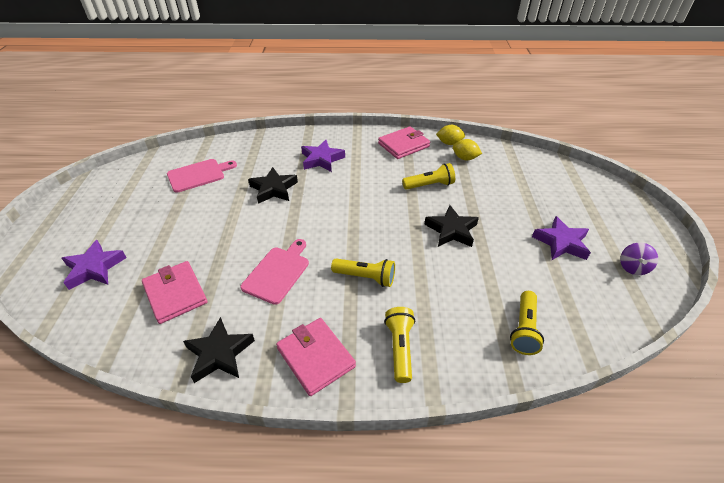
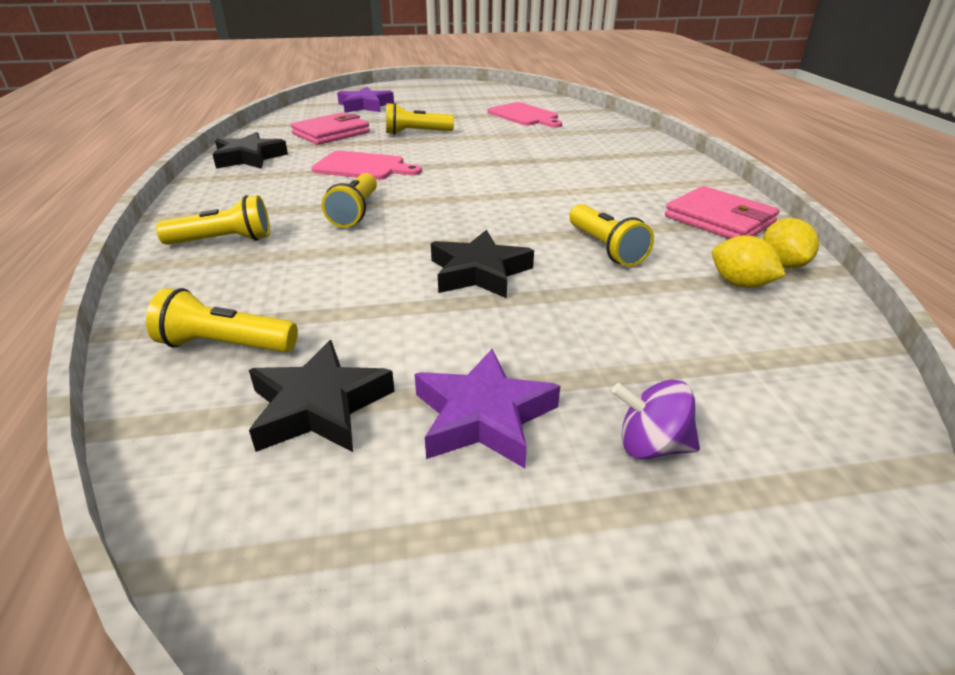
camera: 80 degrees right, 10 degrees down
(208, 237) = (416, 133): none -> yellow flashlight
(273, 189) = (519, 148): black star -> black star (319, 406)
(315, 357) = (227, 196): pink wallet -> none
(321, 159) = (611, 166): purple star -> none
(465, 158) = (740, 284): yellow lemon -> yellow lemon turned 60 degrees counterclockwise
(632, 267) = (406, 568): purple spinning top -> purple spinning top (651, 446)

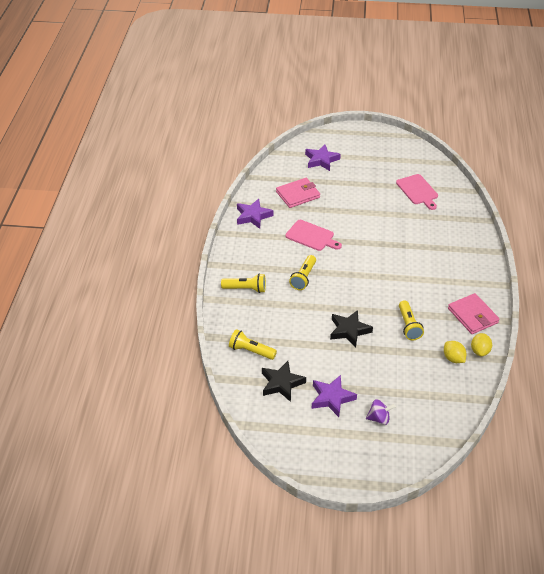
camera: 15 degrees right, 10 degrees up
(249, 158) = (253, 216): black star -> purple star
(416, 133) = (346, 203): yellow flashlight -> none
(651, 446) = (379, 418): purple spinning top -> purple spinning top turned 150 degrees clockwise

